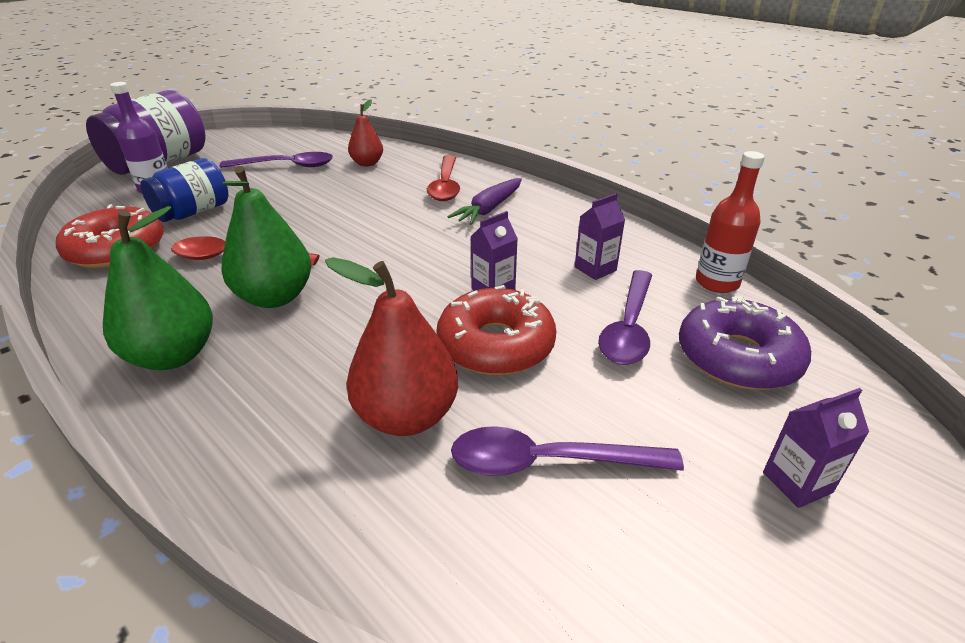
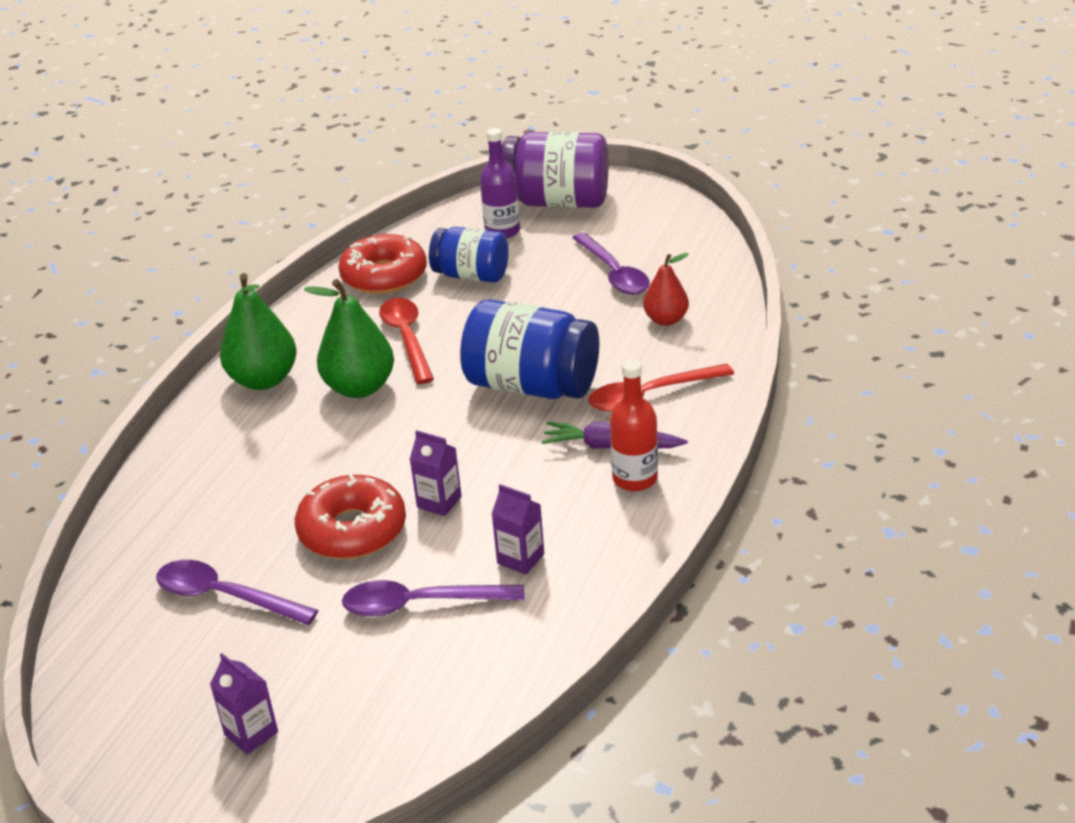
camera: 70 degrees right, 0 degrees up
(381, 220) = (532, 386): none -> blue jar
(406, 416) = (245, 513): red pear -> none
(548, 462) = (225, 596): purple spoon -> purple spoon turned 45 degrees counterclockwise
(717, 283) = (545, 655): red bottle -> red bottle (635, 479)
(737, 357) = (405, 685): purple donut -> none

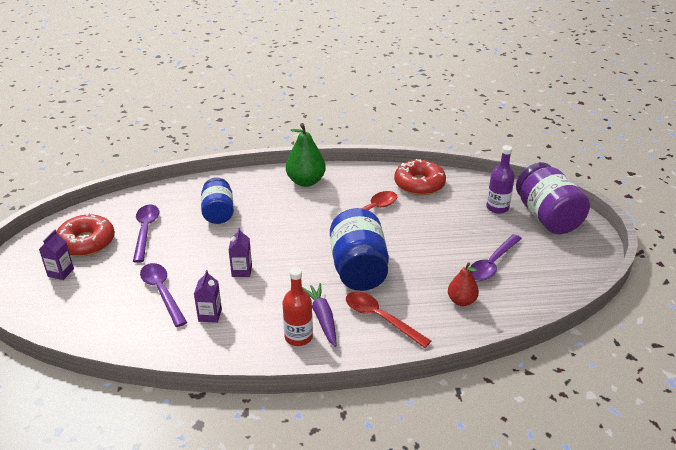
camera: 60 degrees right, 0 degrees up
(352, 530) = (207, 250): red donut -> red donut (86, 242)
(360, 388) = (318, 212): green pear -> none
(471, 275) = (444, 212): blue jar -> blue jar (218, 213)

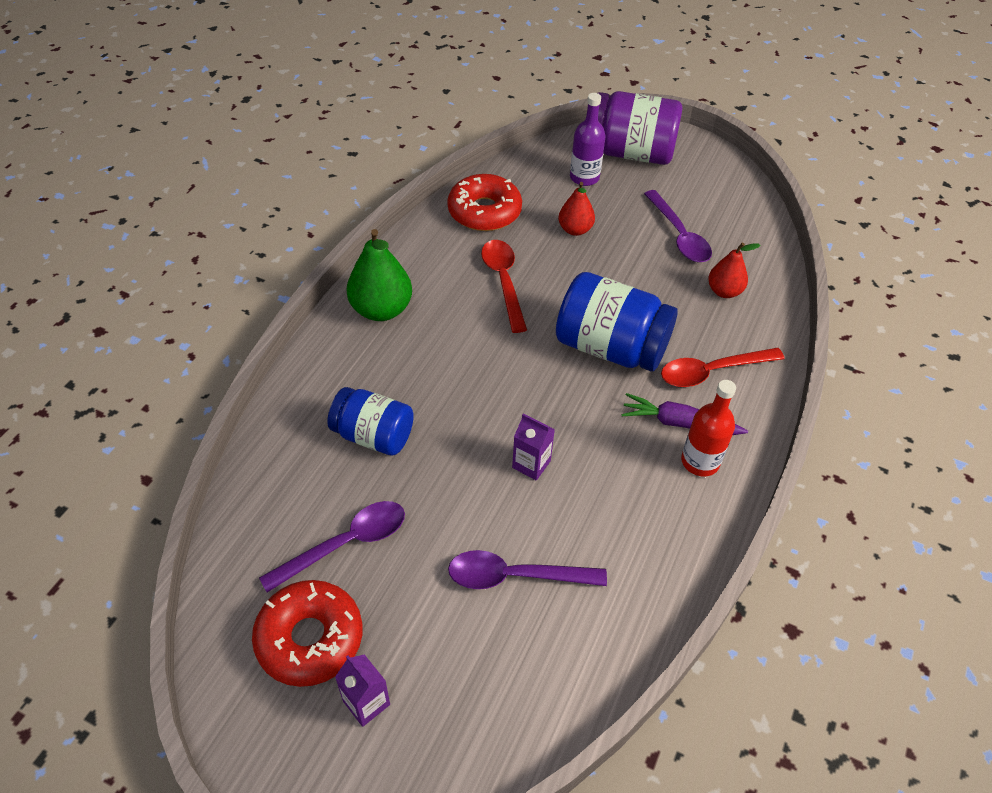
camera: 60 degrees left, 15 degrees up
(146, 231) = (345, 544): purple spoon -> purple spoon turned 120 degrees clockwise
(210, 315) = (602, 537): purple carton -> none
(444, 221) = (575, 230): none -> red pear

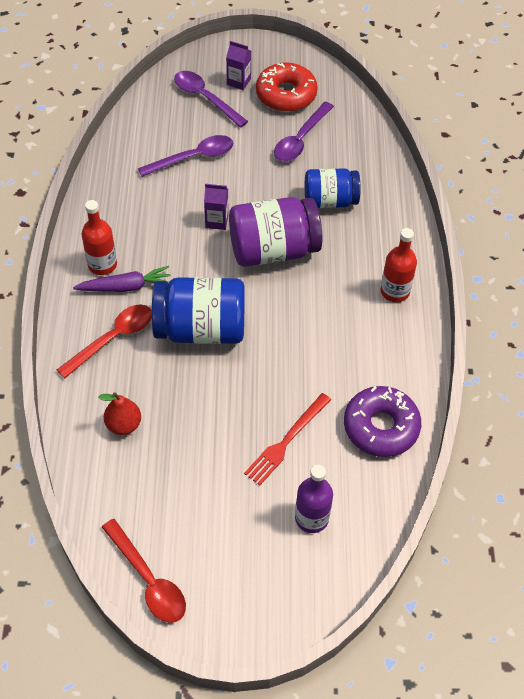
camera: 155 degrees right, 5 degrees up
(381, 309) = (395, 291): green pear -> red bottle
(484, 212) = (381, 427): red donut -> purple donut
(504, 282) = (317, 356): red spoon -> red spoon (148, 579)
(575, 230) = (286, 441): red pear -> red fork
(630, 153) = (280, 582): purple jar -> purple jar (273, 250)
(679, 235) = (186, 477): purple spoon -> purple spoon (205, 98)

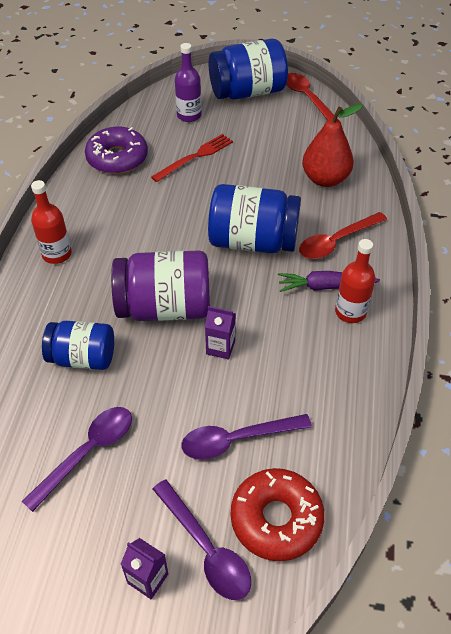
camera: 170 degrees left, 5 degrees down
(124, 424) = (325, 179): red pear -> red pear, size x1.62
(237, 581) = (247, 92): none -> blue jar
(286, 94) = (82, 539): red donut -> red donut (276, 519)

